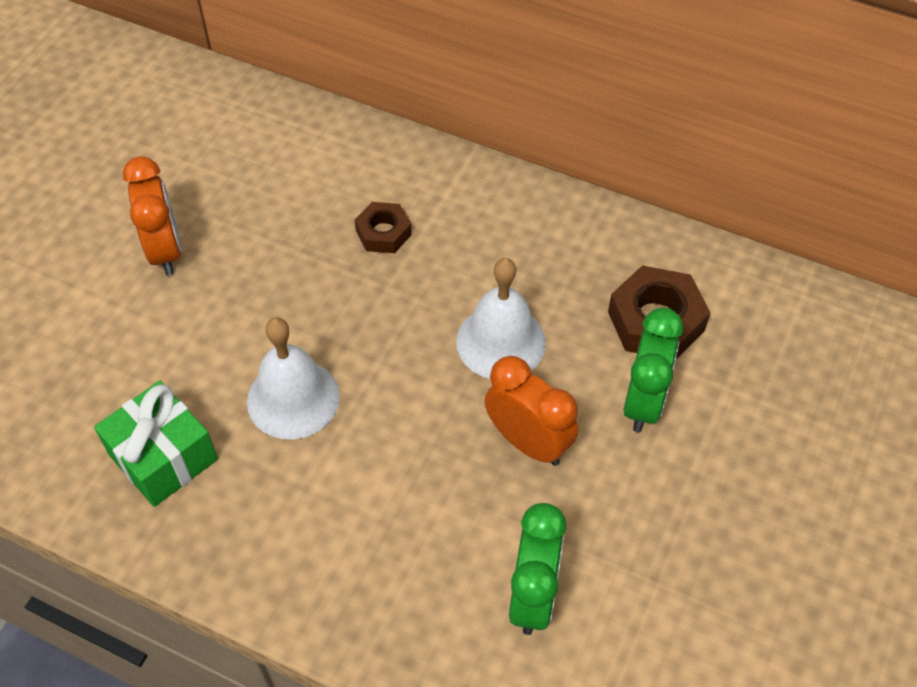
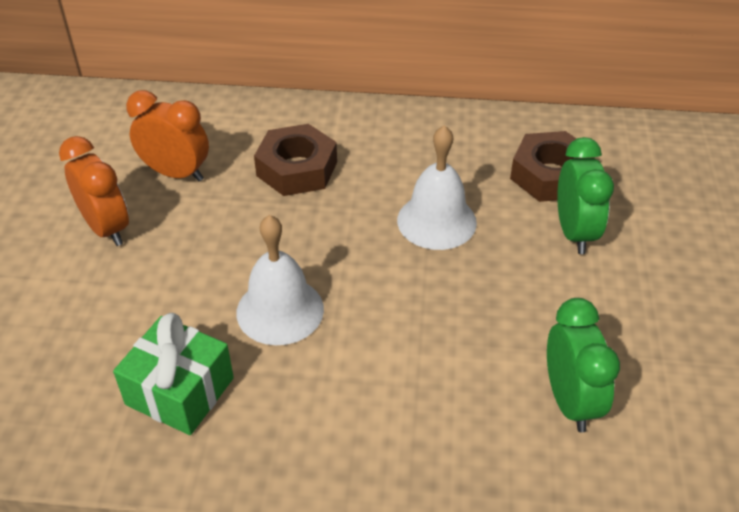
camera: 20 degrees left, 10 degrees down
(383, 233) = (297, 169): brown nut -> brown nut, size x1.64
(528, 442) = (499, 287): orange clock -> orange clock (176, 173)

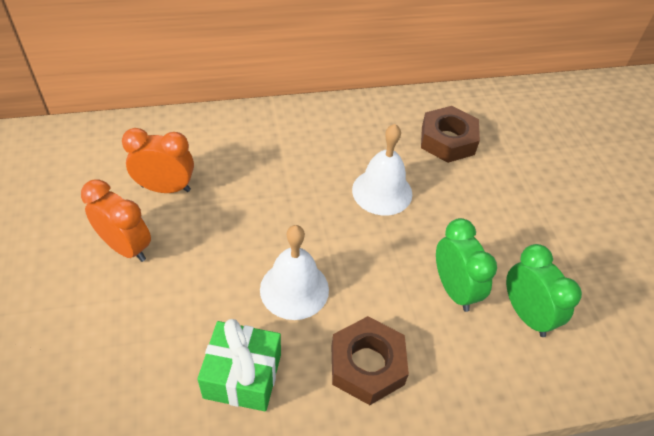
camera: 20 degrees left, 5 degrees up
(297, 169) = (261, 167): brown nut -> brown nut (367, 365)
(574, 233) = (480, 183): green clock -> green clock (454, 289)

